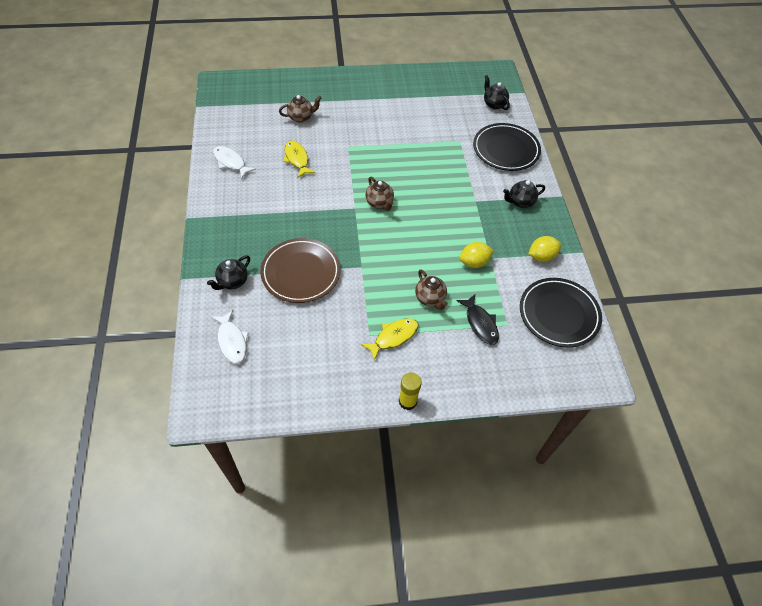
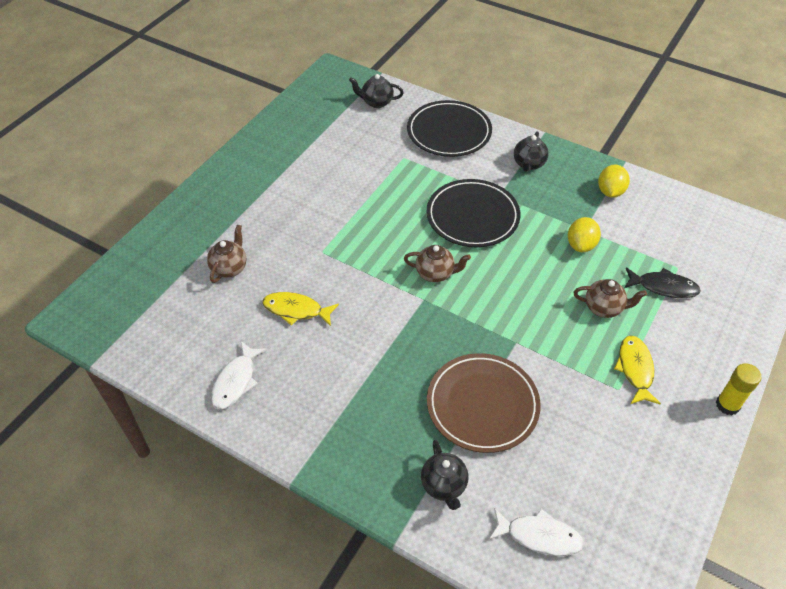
camera: 50 degrees left, 5 degrees down
(231, 162) = (236, 381): white fish -> white fish turned 60 degrees counterclockwise
(559, 314) = (689, 223): black plate -> black plate (472, 216)

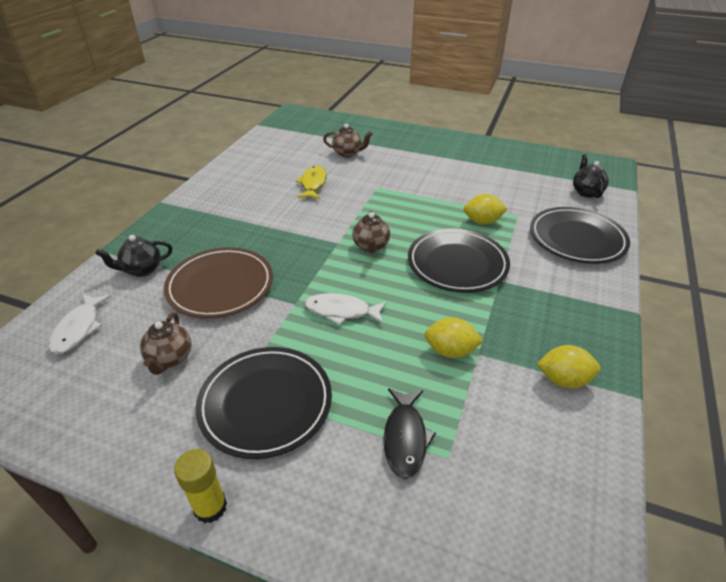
camera: 80 degrees right, 10 degrees down
(236, 381) = (245, 170): white fish -> white fish (341, 311)
(409, 184) = (482, 221): none -> yellow lemon
(528, 164) = (566, 301): black teapot -> none
(604, 308) = (354, 373): brown teapot -> brown teapot (170, 359)
(635, 369) = (265, 403): yellow fish -> black plate

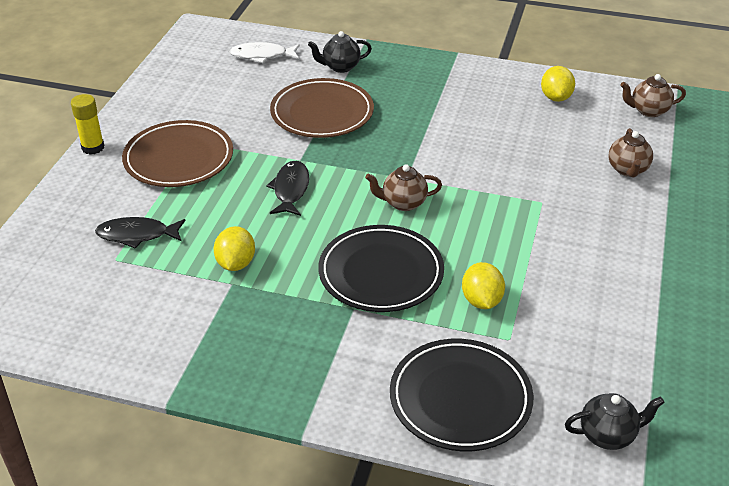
camera: 85 degrees right, 0 degrees up
(142, 270) = (340, 67): black teapot -> black teapot turned 75 degrees counterclockwise
(170, 359) = (228, 105): brown teapot -> brown teapot (648, 111)
(265, 403) = (179, 158): black plate -> brown plate
(313, 184) = (530, 148): yellow fish -> none
(341, 311) = (290, 189): white fish -> black fish
(563, 380) = (194, 344): yellow lemon -> yellow lemon (556, 97)

